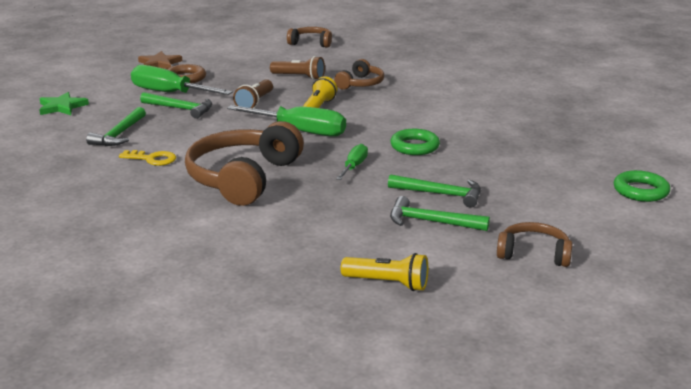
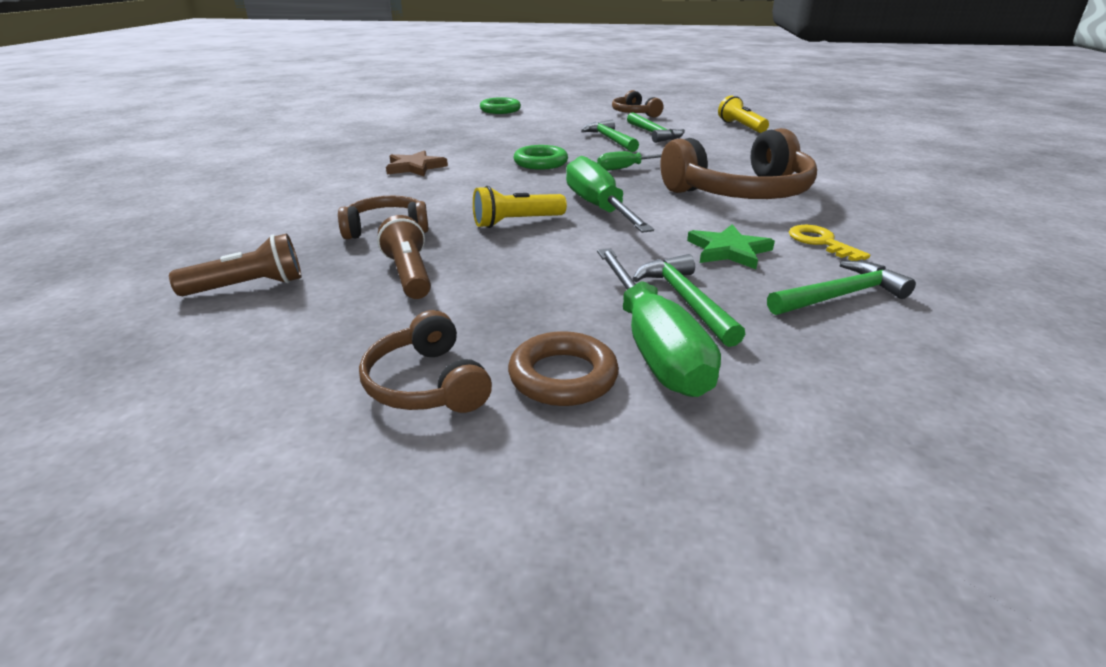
camera: 130 degrees left, 5 degrees up
(62, 107) = (933, 427): green star -> green star (728, 251)
(159, 63) = (526, 483): brown star -> brown star (415, 167)
(255, 103) = (565, 261): brown flashlight -> brown flashlight (248, 286)
(311, 43) = (157, 346): brown headphones -> brown headphones (426, 384)

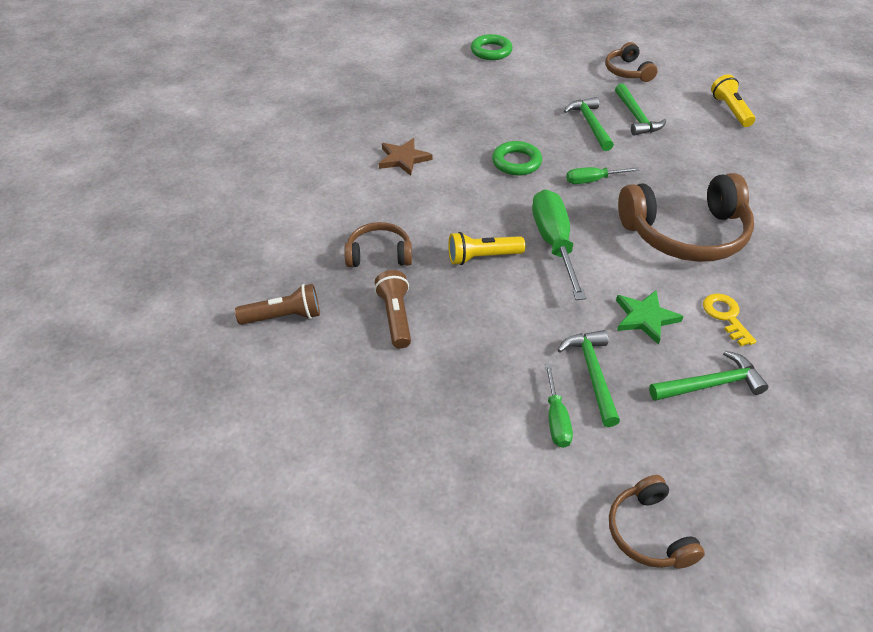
camera: 10 degrees right, 15 degrees up
(426, 384) = (404, 432): brown headphones -> brown headphones (649, 532)
(563, 376) = (490, 438): brown ring -> none
(653, 346) = (556, 419): green screwdriver -> green screwdriver, size x0.54

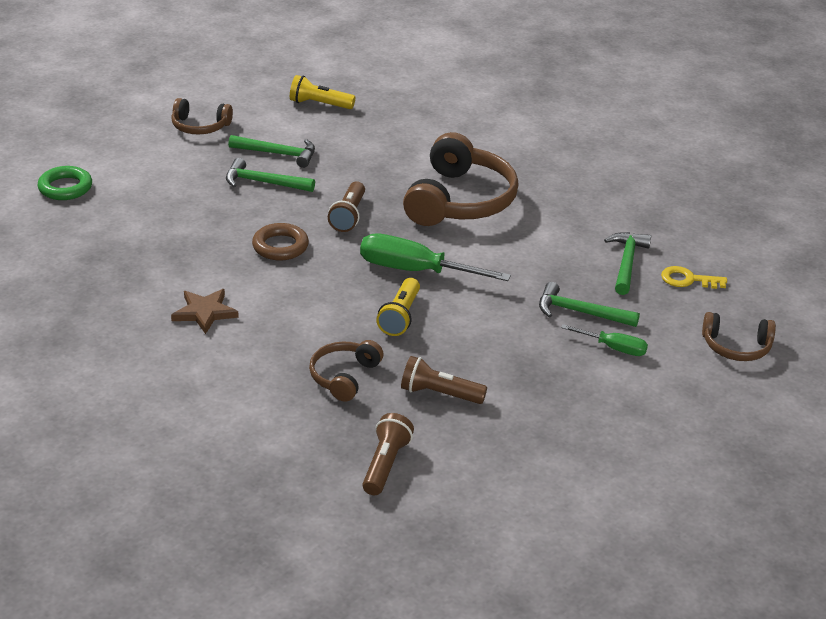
camera: 65 degrees left, 10 degrees down
(516, 162) = (280, 246): green ring -> brown ring
(593, 180) = (349, 216): green screwdriver -> brown flashlight
(645, 318) = (539, 262): green star -> none
(726, 316) = (565, 225): yellow key -> yellow key (688, 280)

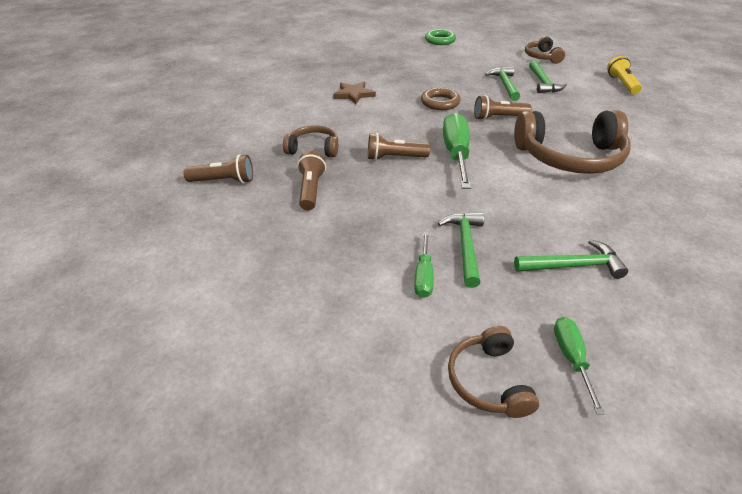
camera: 75 degrees right, 5 degrees up
(400, 316) = (394, 158): yellow flashlight -> brown flashlight
(688, 280) = (586, 319): yellow key -> none
(724, 301) = (571, 358): none -> green screwdriver

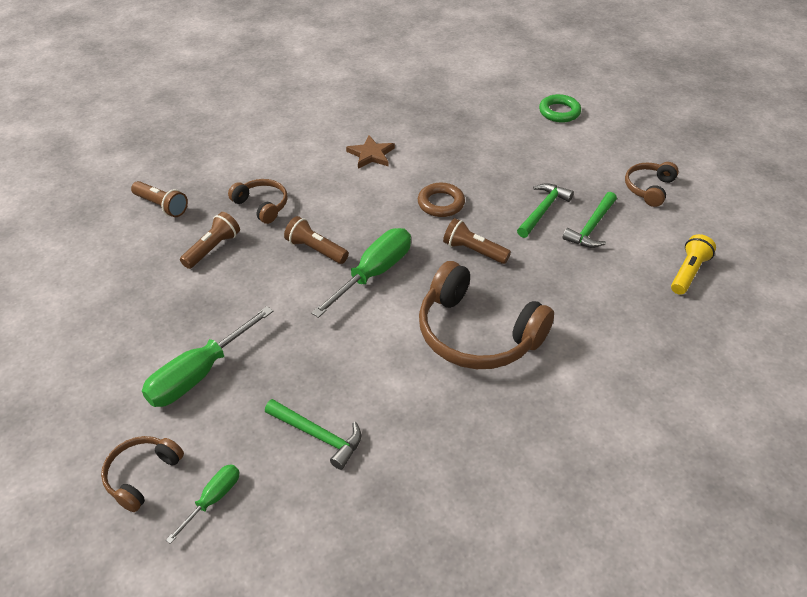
camera: 35 degrees right, 5 degrees up
(423, 276) = (199, 373): green screwdriver -> green screwdriver, size x1.84
(465, 246) = (260, 368): green hammer -> none

